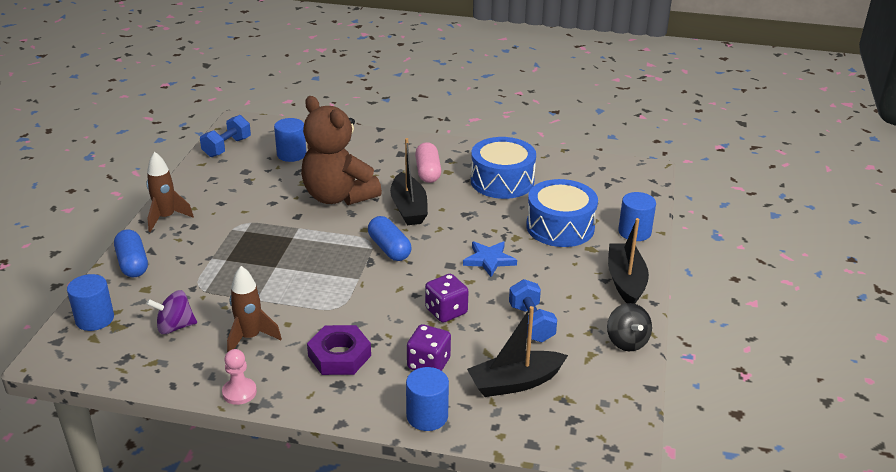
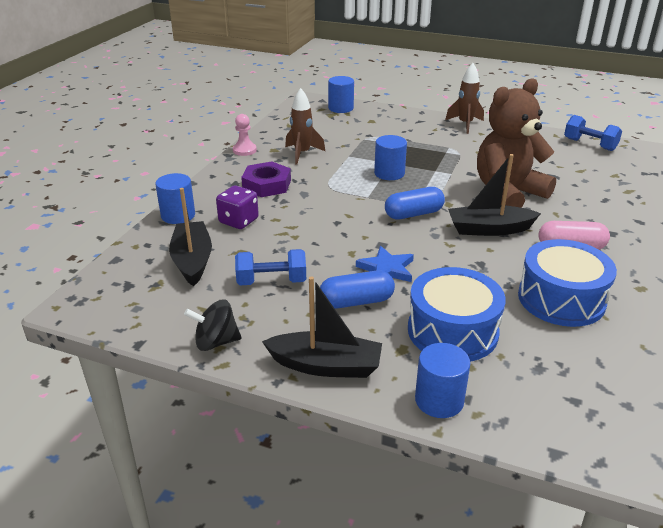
camera: 100 degrees right, 0 degrees up
(132, 263) = (403, 116): blue capsule -> blue capsule (356, 301)
(175, 327) = (324, 130): purple spinning top -> none
(291, 154) = (586, 173): blue cylinder -> blue cylinder (389, 173)
(446, 311) = (307, 235): purple dice -> none

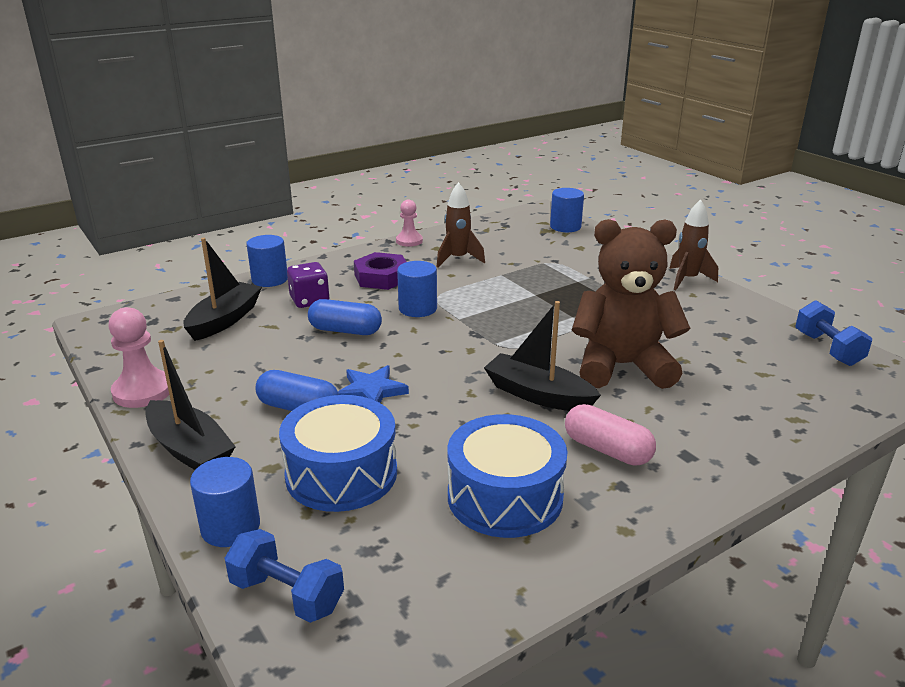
camera: 35 degrees right, 5 degrees down
(216, 342) = (143, 391): black spinning top -> pink pawn
(271, 281) = (257, 361): blue dumbbell -> blue dumbbell (287, 595)
(389, 173) = (517, 304): blue cylinder -> blue cylinder (417, 308)
(414, 214) = (480, 351): blue capsule -> blue capsule (345, 330)

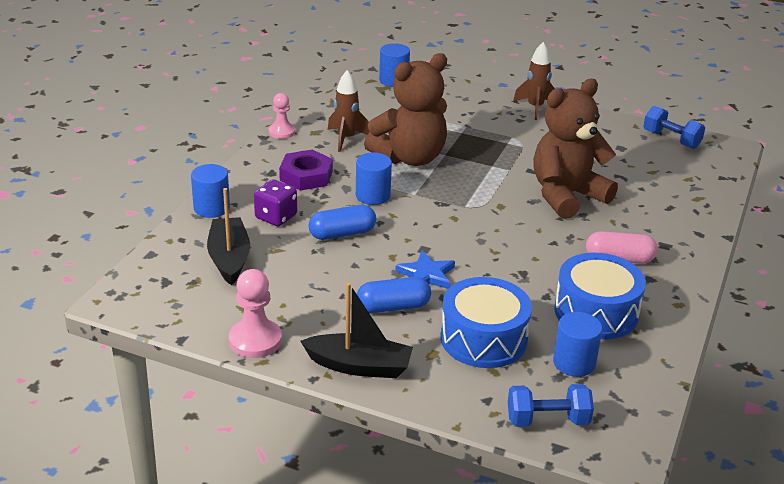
camera: 35 degrees left, 5 degrees up
(230, 527) = (461, 400): blue cylinder -> blue cylinder (574, 363)
(496, 288) = (410, 158): none -> brown teddy bear
(538, 395) = (538, 236): black boat -> none

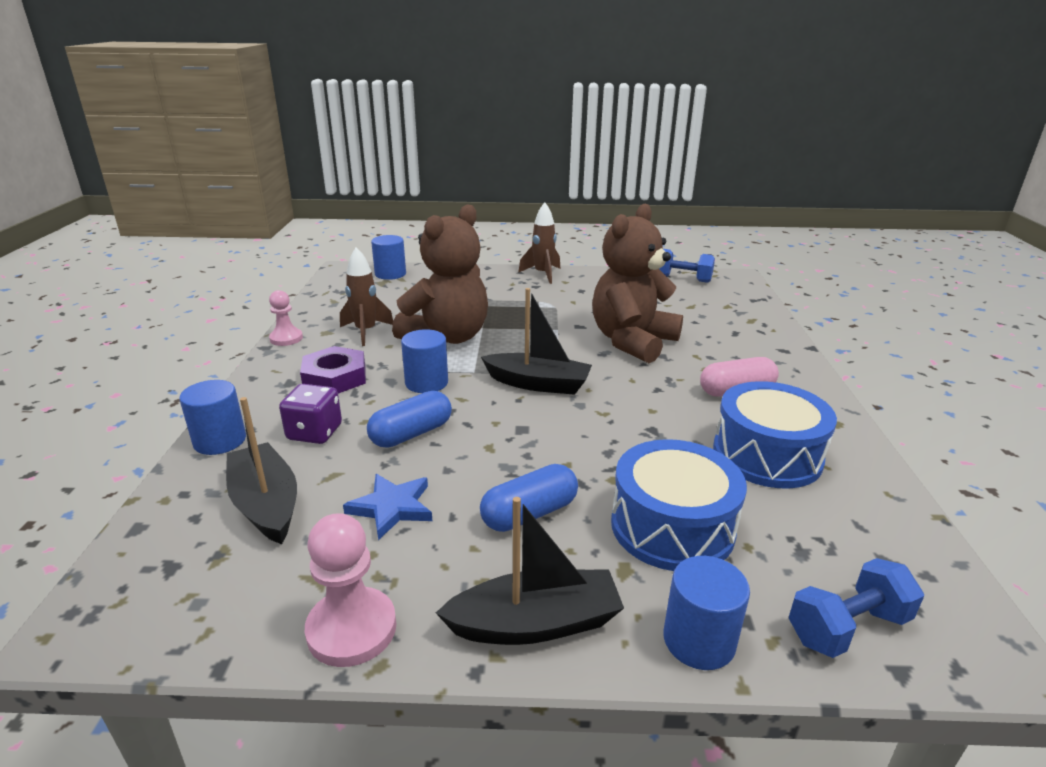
camera: 20 degrees left, 5 degrees down
(426, 275) = (545, 460): blue star -> blue star (392, 508)
(459, 216) = (538, 384): none -> black boat
(574, 363) = (801, 527): blue cylinder -> blue cylinder (699, 640)

